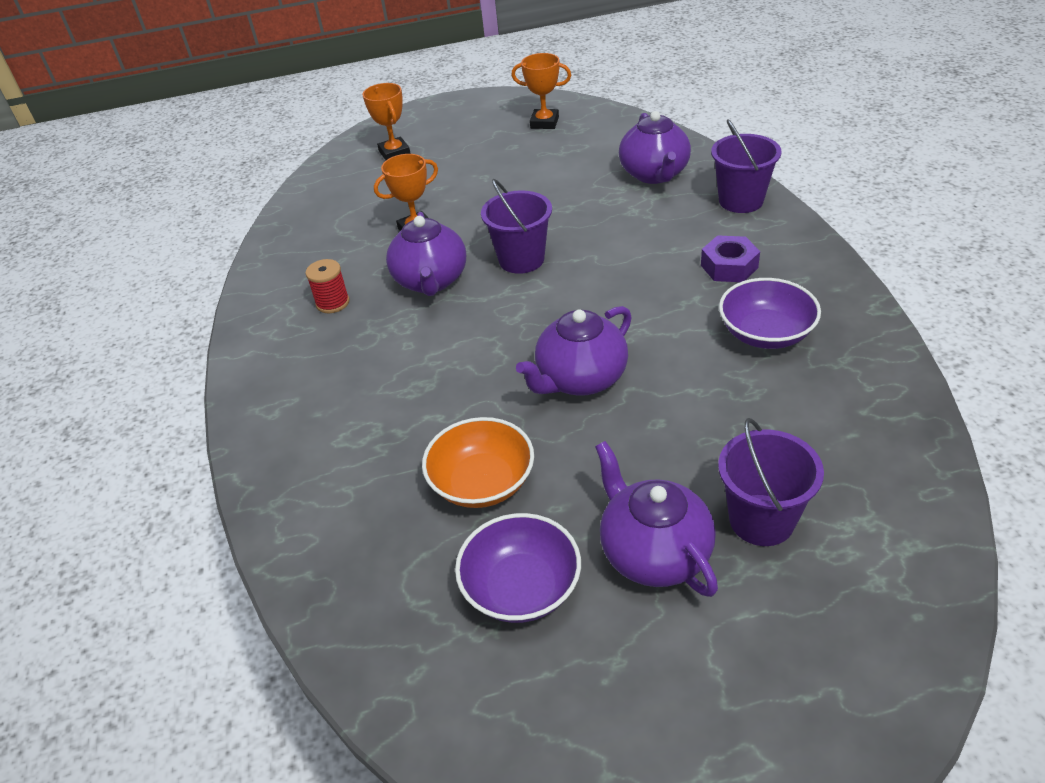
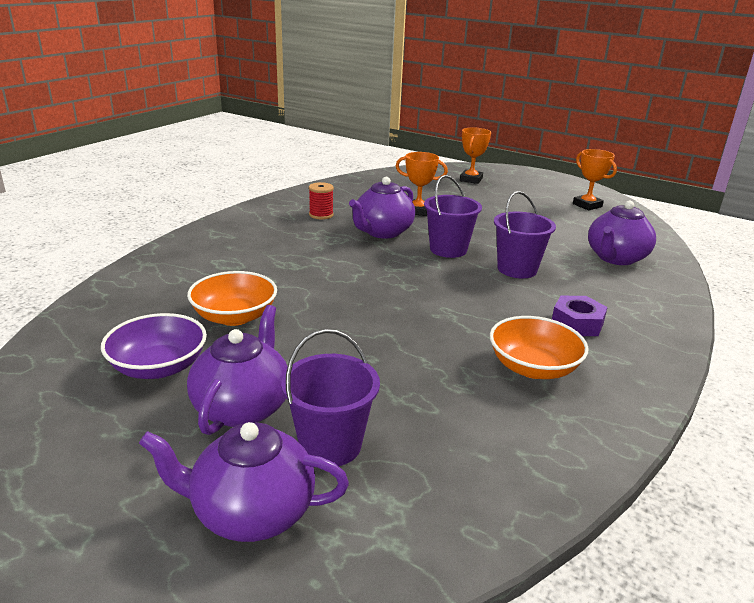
camera: 40 degrees right, 15 degrees down
(580, 379) = (371, 312): purple teapot -> purple teapot (251, 512)
(741, 201) = (657, 300): purple bucket -> purple bucket (517, 269)
(765, 333) = (533, 367): purple bowl -> orange bowl

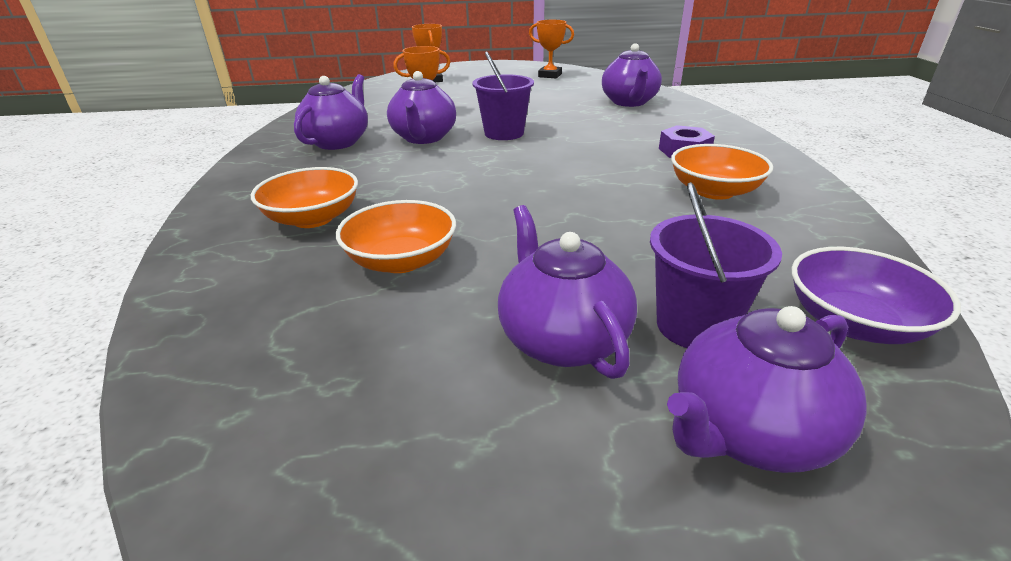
camera: 35 degrees left, 5 degrees up
(158, 367) = (399, 350): purple bowl -> purple bowl (854, 322)
(229, 267) = (313, 218): none -> orange bowl
(321, 215) = (338, 142): red spool -> purple teapot
(517, 269) = (580, 130): purple bucket -> none

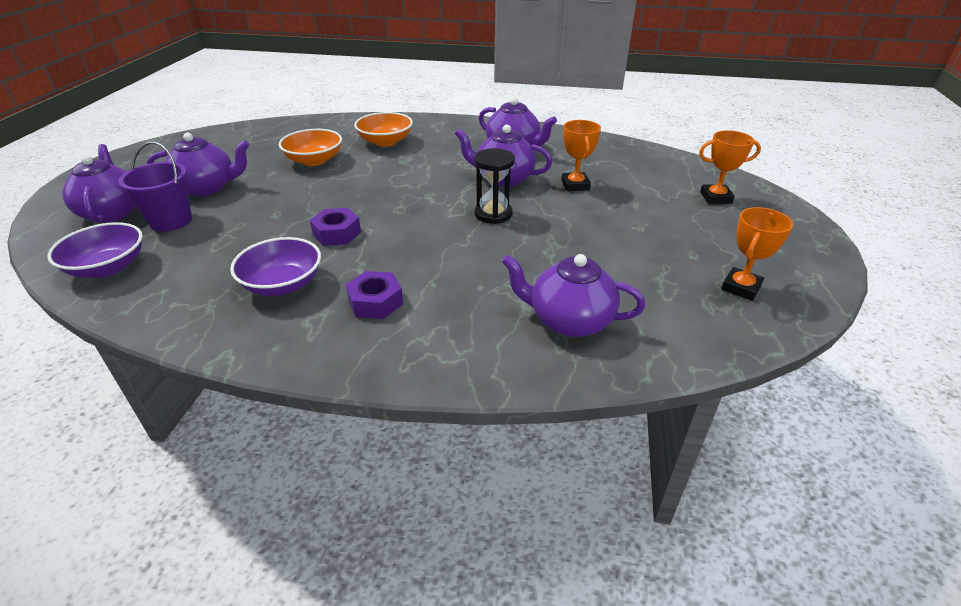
camera: 105 degrees right, 5 degrees up
(504, 133) = (493, 214): purple bucket -> black hourglass
(601, 189) = (337, 233): none -> purple nut
(714, 191) = (283, 284): orange bowl -> purple bowl

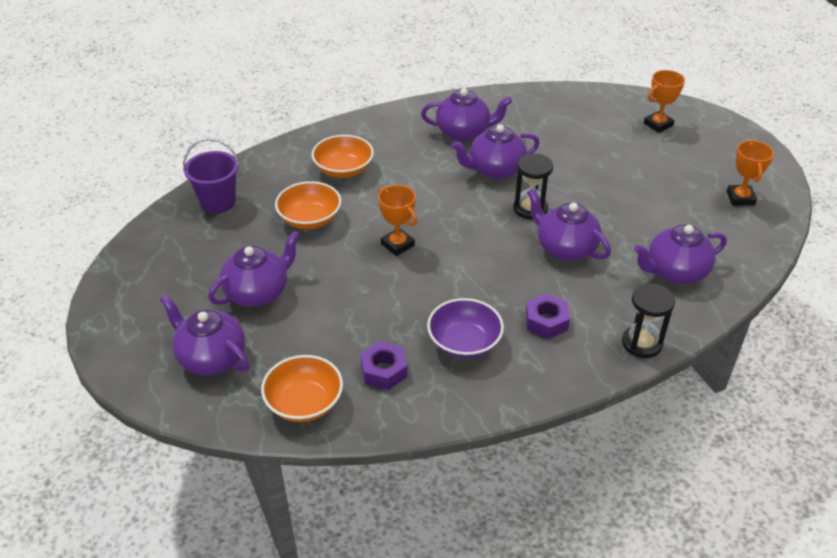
camera: 35 degrees left, 5 degrees up
(108, 267) = (304, 403): purple bowl -> orange bowl
(171, 221) = (282, 338): purple bucket -> purple bucket (218, 202)
(337, 233) = (440, 282): purple nut -> purple nut (384, 371)
(439, 367) = (642, 343): none -> black hourglass
(481, 254) = (565, 248): none -> purple teapot
(575, 185) = (555, 153): orange trophy -> orange trophy (397, 244)

